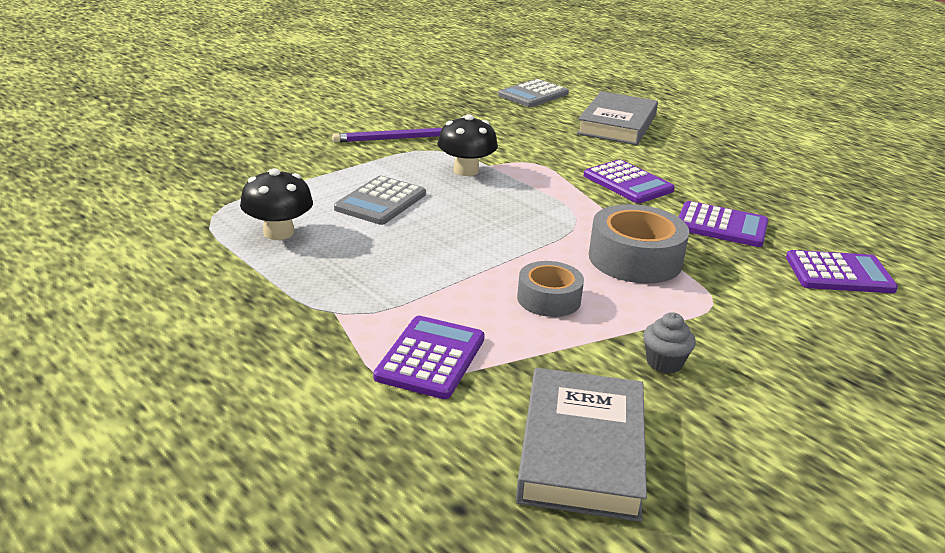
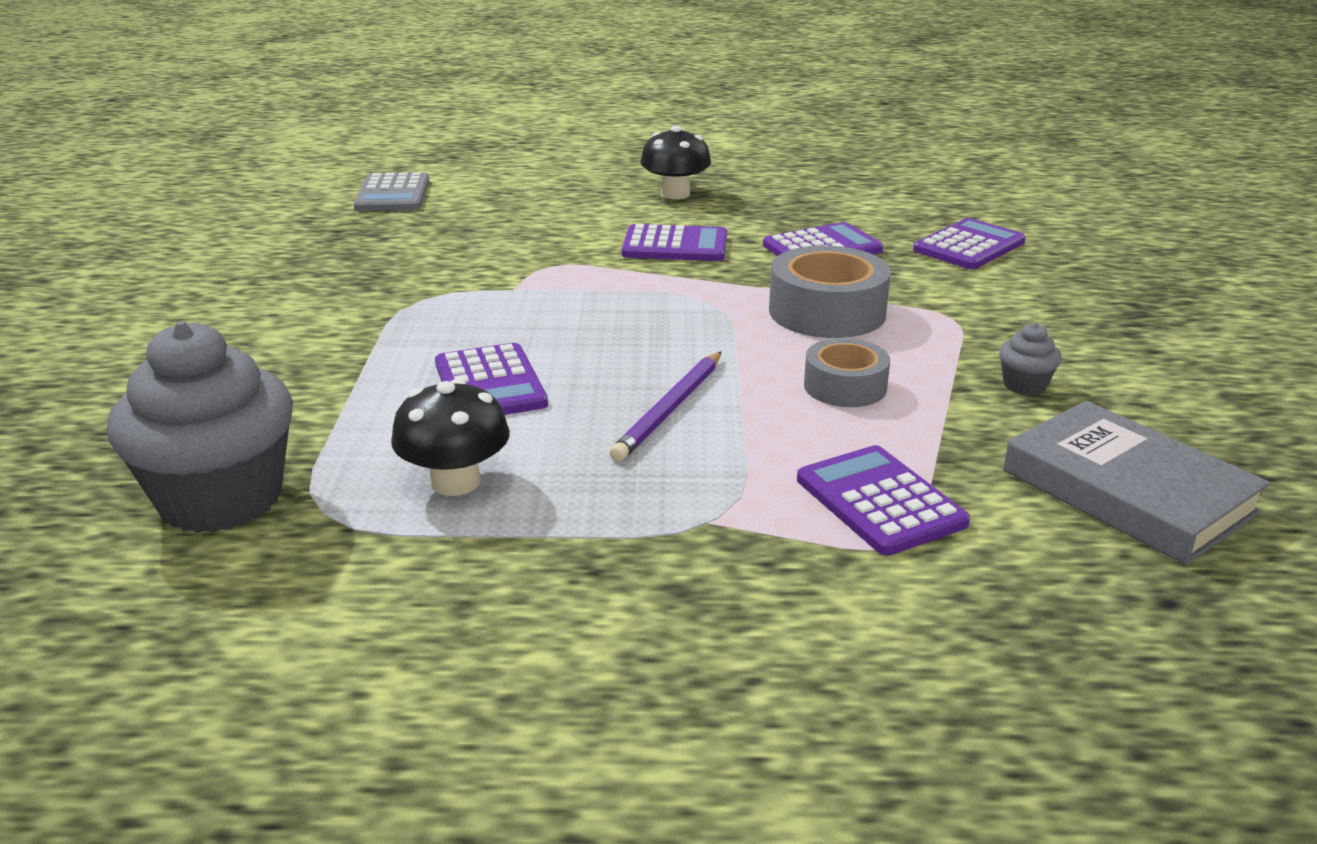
camera: 45 degrees left, 0 degrees up
(193, 190) = (221, 499): none -> grey cupcake
(380, 201) = (489, 384): grey calculator -> purple calculator
(393, 139) = (343, 310): purple pencil -> purple pencil (670, 409)
(466, 170) = (503, 306): black mushroom -> black mushroom (675, 194)
(617, 124) = (544, 192): grey book -> none

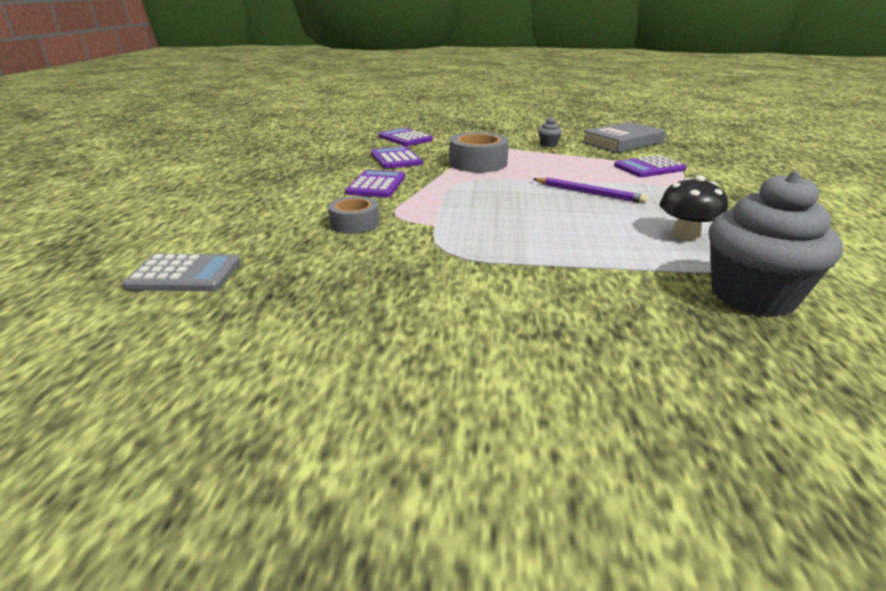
camera: 85 degrees left, 0 degrees up
(489, 384) = (574, 229): purple calculator -> none
(675, 194) = (282, 182): black mushroom -> none
(845, 386) = (556, 166): grey tape -> grey tape (354, 223)

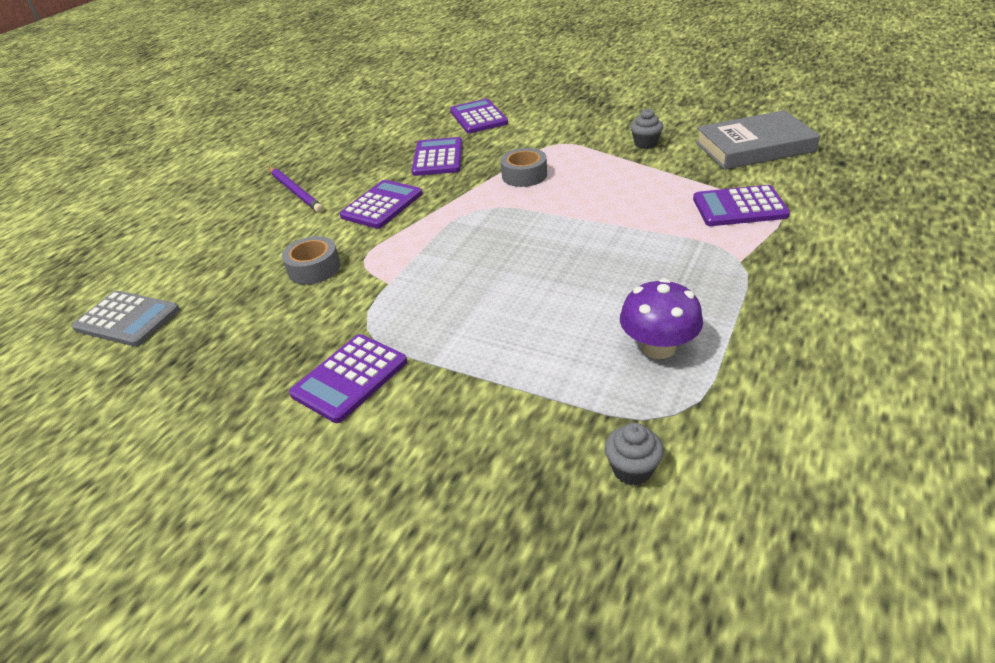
camera: 25 degrees right, 10 degrees up
(466, 281) = (350, 378): none -> purple calculator
(478, 163) = (524, 175): grey tape -> grey tape, size x0.63
(589, 193) = (610, 250): purple pencil -> purple pencil (296, 191)
(685, 235) = (658, 347): black mushroom -> purple mushroom
(752, 296) = (632, 469): grey cupcake -> grey cupcake, size x0.42

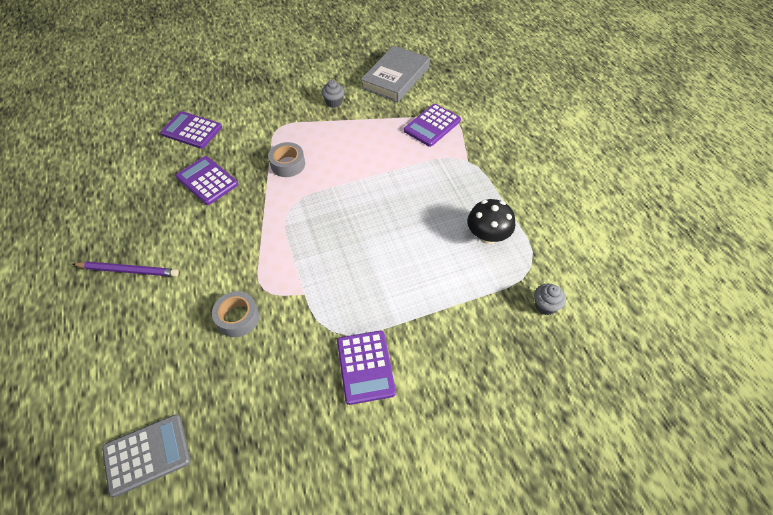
camera: 50 degrees left, 15 degrees up
(382, 205) = (218, 241): purple calculator -> none
(658, 347) = (487, 236): purple mushroom -> black mushroom

